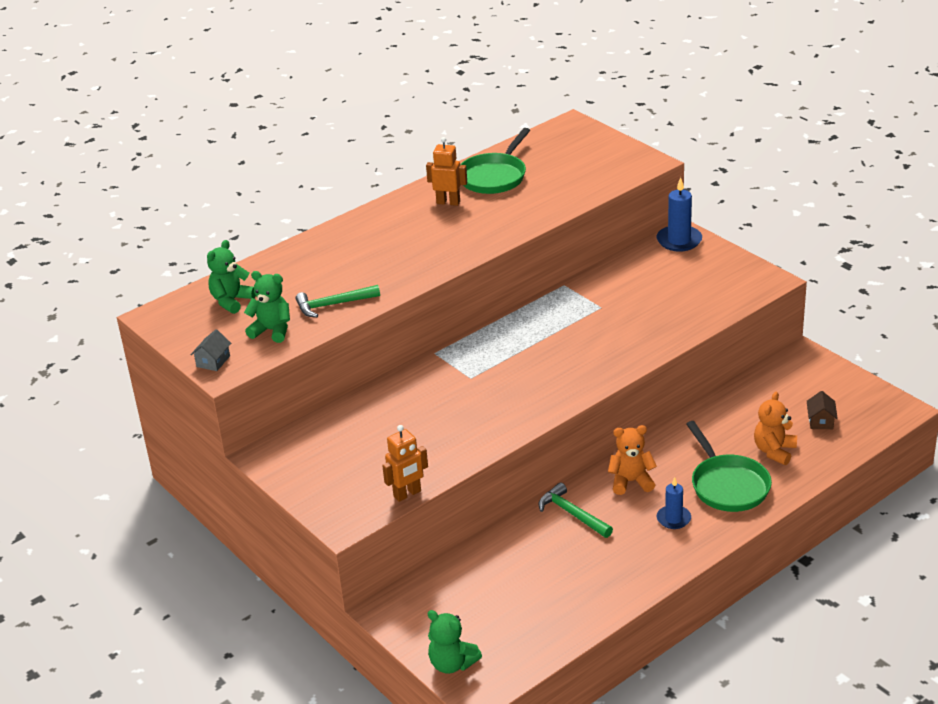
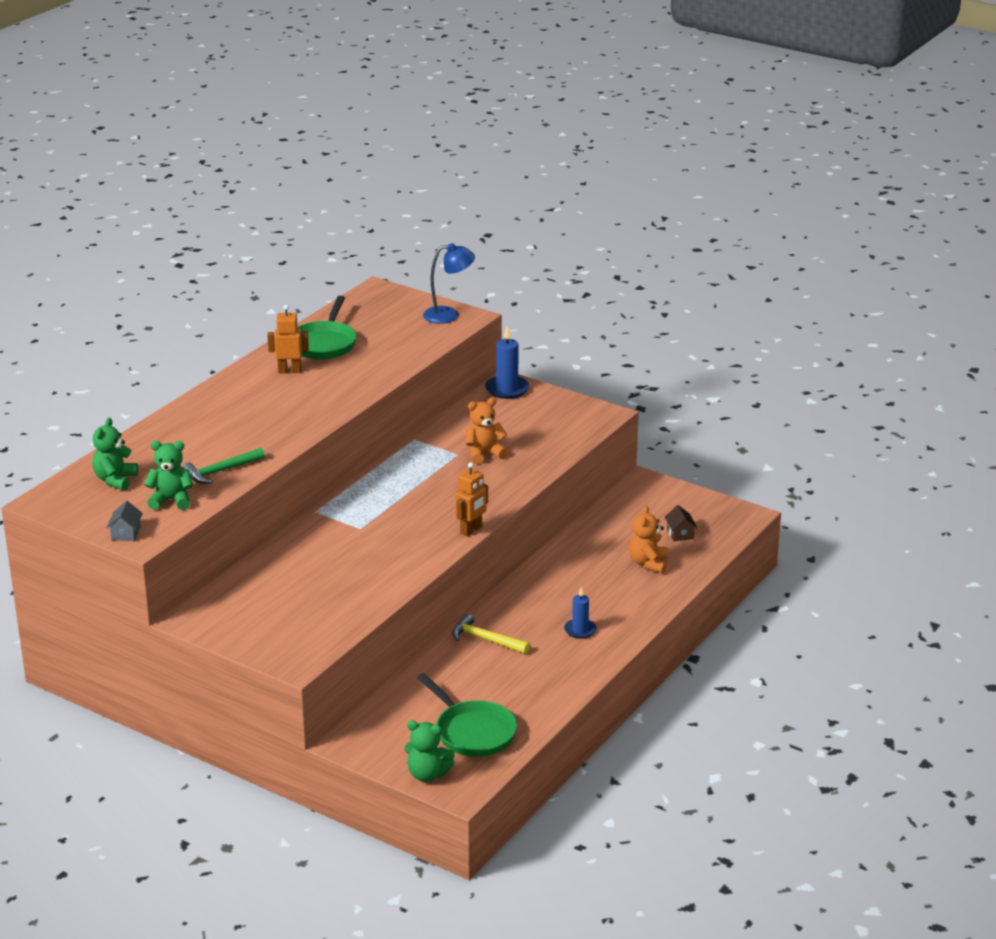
camera: 20 degrees left, 5 degrees down
(407, 494) = (346, 631): orange robot -> orange robot (471, 530)
(572, 514) = (485, 639): green hammer -> yellow hammer
(630, 158) = (448, 315): none -> blue lamp
(631, 481) = (528, 606): orange teddy bear -> orange teddy bear (484, 454)
(728, 485) = (617, 596): green pan -> green pan (472, 732)

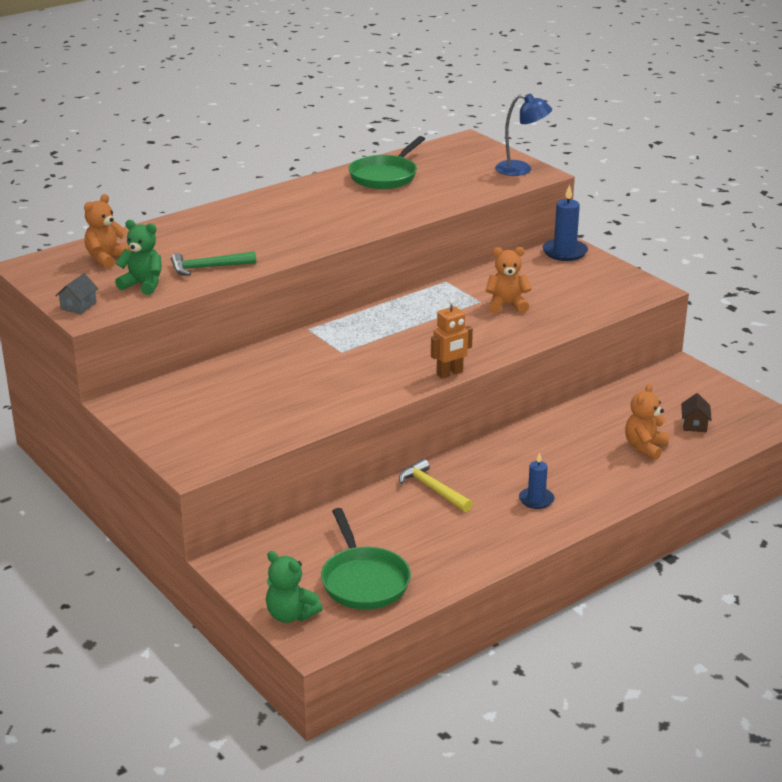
camera: 20 degrees right, 0 degrees up
(115, 480) = (107, 259): green teddy bear -> orange teddy bear
(289, 371) = (336, 193): orange robot -> none

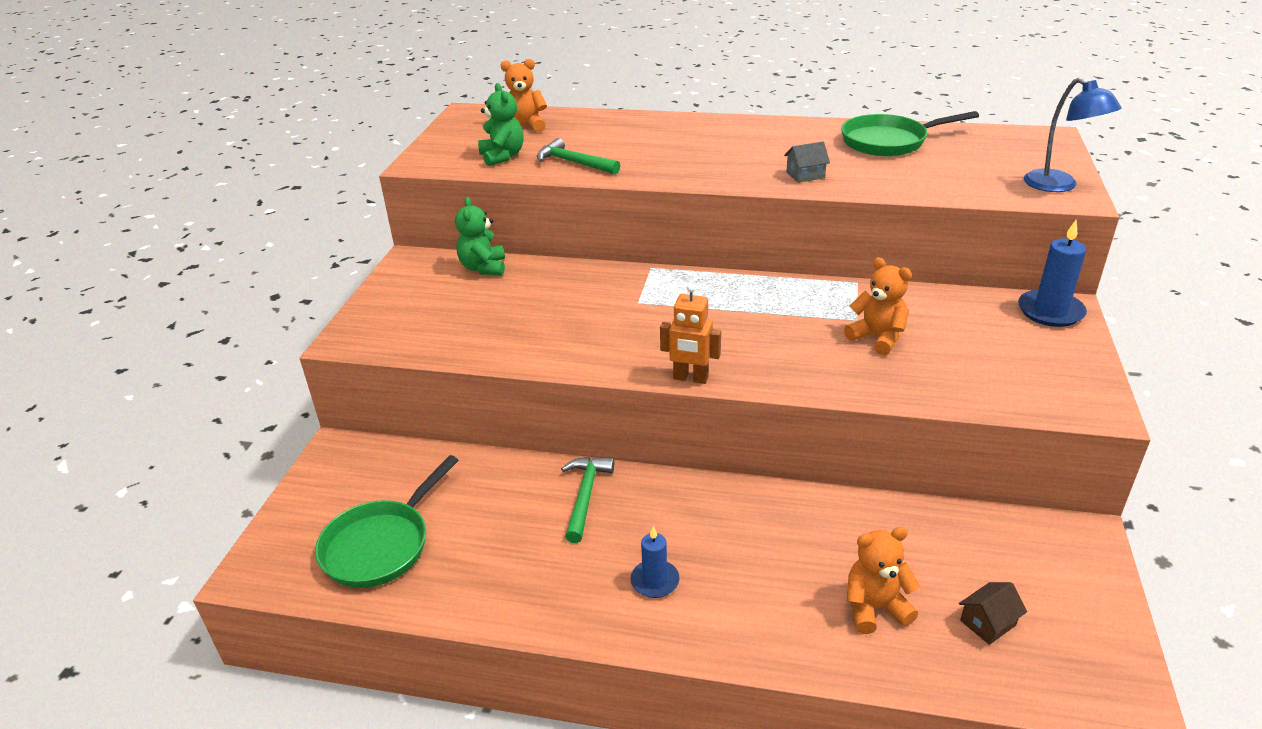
camera: 50 degrees right, 5 degrees up
(78, 306) = (430, 154): grey house -> grey house (805, 175)
(290, 615) = (285, 532): green teddy bear -> green teddy bear (483, 268)
(432, 489) = (585, 496): yellow hammer -> green hammer

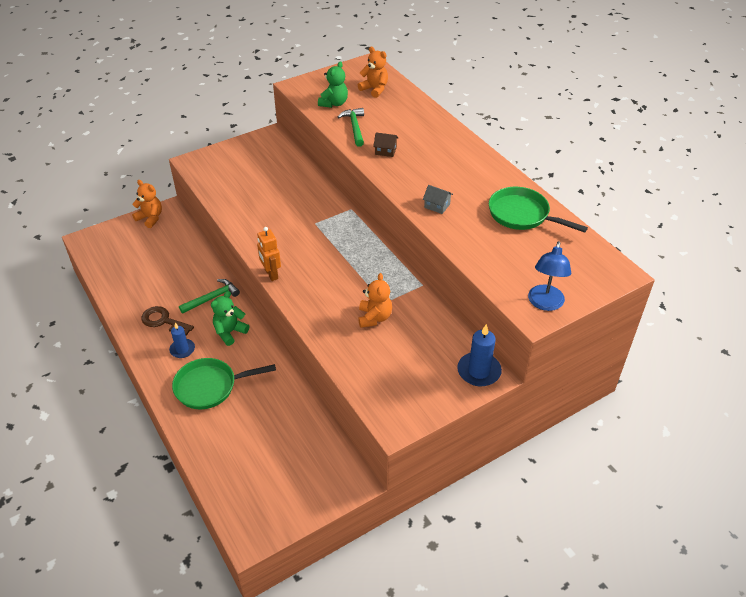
camera: 45 degrees right, 10 degrees up
(381, 545) = (129, 261): green pan -> green pan (210, 386)
(483, 268) = (288, 160): green teddy bear -> green teddy bear (230, 332)
(566, 572) = (163, 321): none -> brown key
(875, 608) = (230, 427): orange teddy bear -> orange teddy bear (150, 218)
(988, 623) = (256, 469): brown house -> brown house (385, 151)

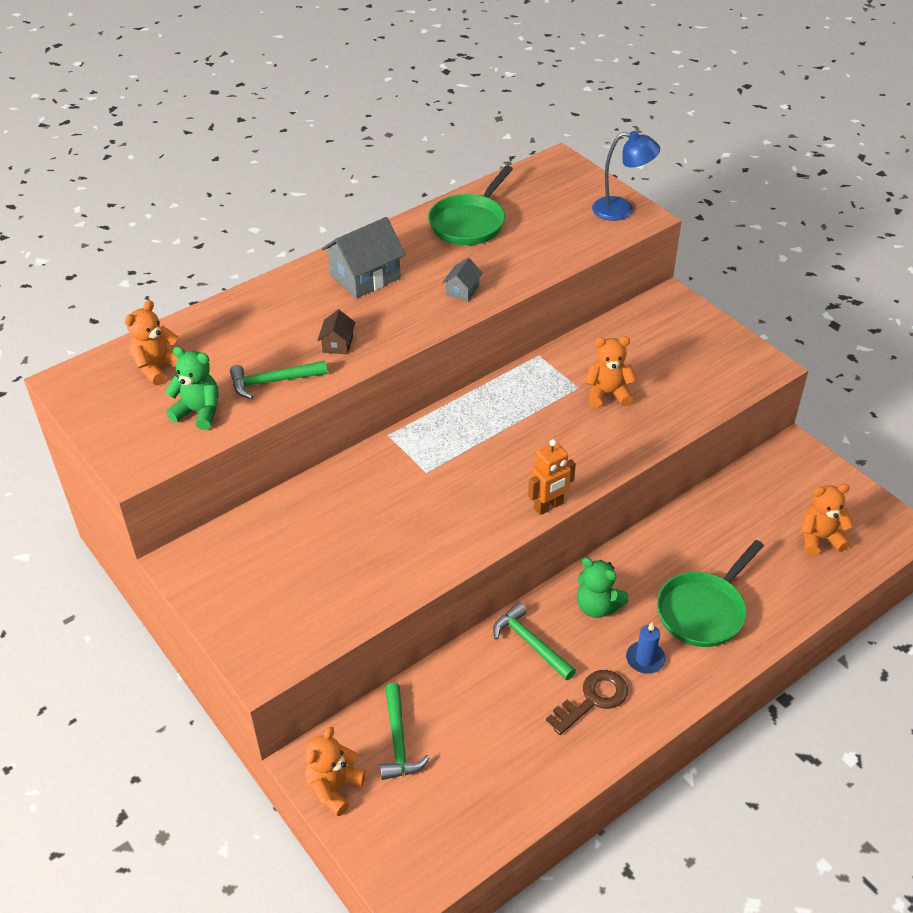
camera: 95 degrees left, 0 degrees up
(163, 321) = (593, 699): brown key -> brown key turned 150 degrees counterclockwise
(168, 241) = (398, 740): none -> green hammer
(210, 386) = (703, 610): green pan -> green pan turned 60 degrees clockwise
(255, 474) = (819, 538): none -> orange teddy bear
(456, 163) = (365, 277): none -> grey house
(479, 371) = (668, 307): blue candle -> none

